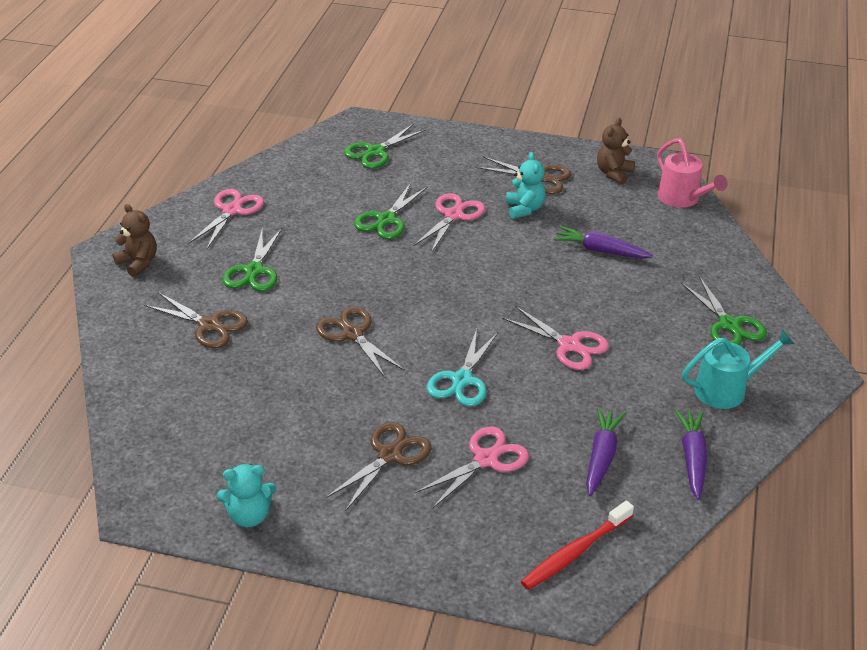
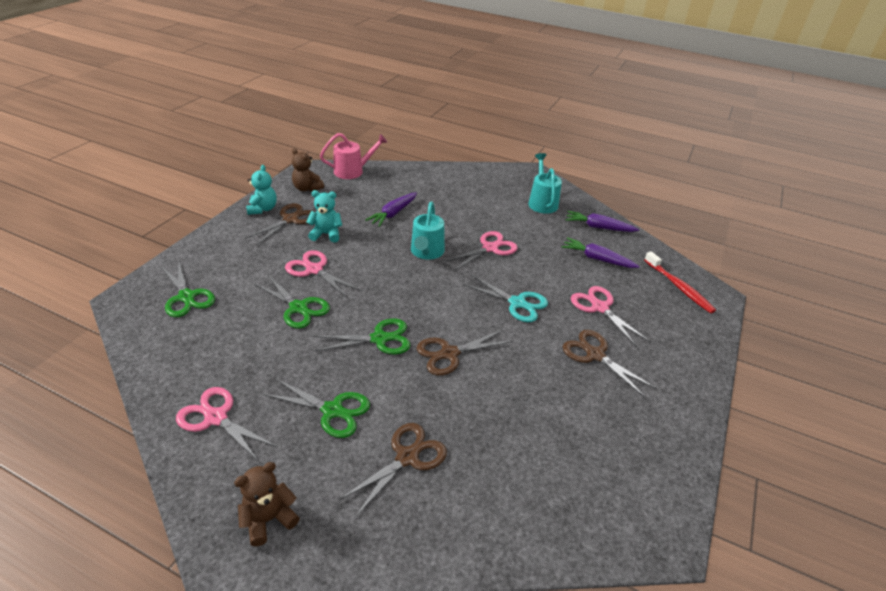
camera: 80 degrees left, 0 degrees up
(249, 516) = (665, 451): turquoise teddy bear -> turquoise teddy bear (263, 209)
(530, 291) = (426, 252): none -> turquoise watering can
(729, 324) = (485, 187): green scissors -> green scissors (380, 339)

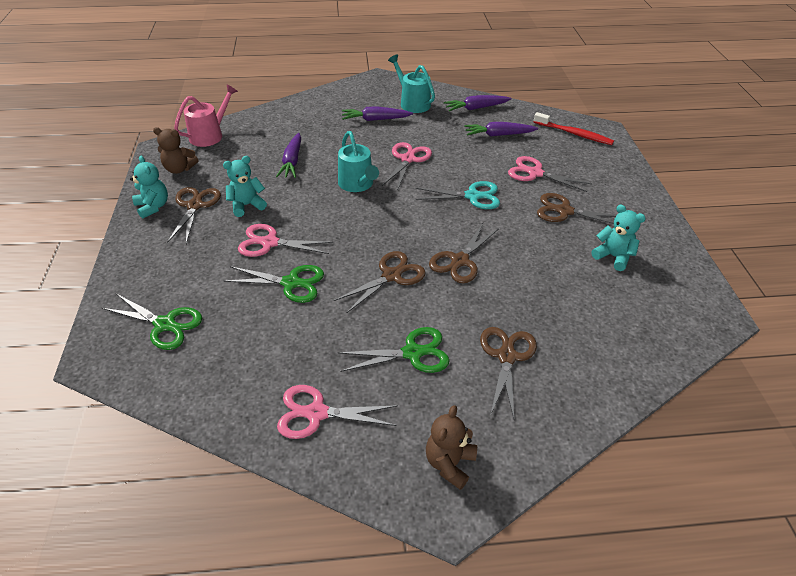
camera: 30 degrees left, 5 degrees up
(380, 339) = (391, 275): green scissors -> brown scissors
(495, 205) = (375, 119): none -> purple carrot
(604, 420) = (613, 257): none -> turquoise teddy bear

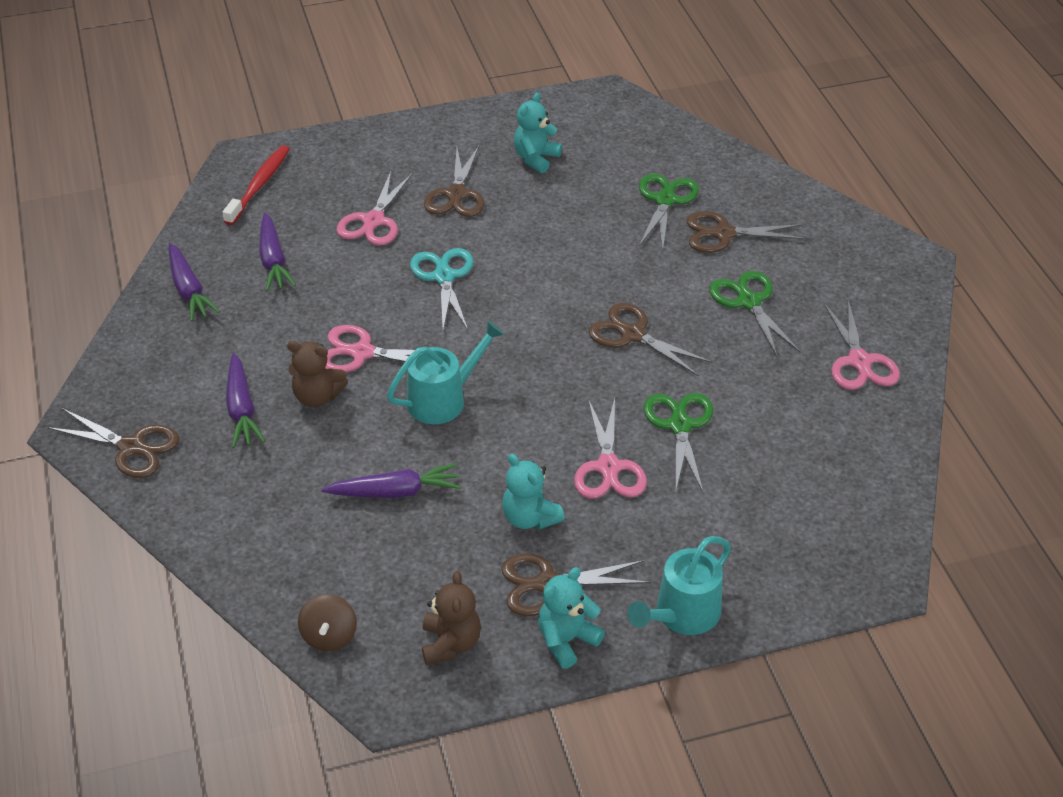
camera: 100 degrees left, 0 degrees up
(165, 324) = (799, 530): green scissors -> green scissors (665, 200)
(209, 135) = (329, 636): pink watering can -> brown spinning top
(412, 103) = (176, 369): turquoise watering can -> turquoise watering can (682, 614)
(449, 463) = (868, 263): brown teddy bear -> brown teddy bear (317, 396)
(460, 261) = (584, 278): brown scissors -> brown scissors (132, 447)

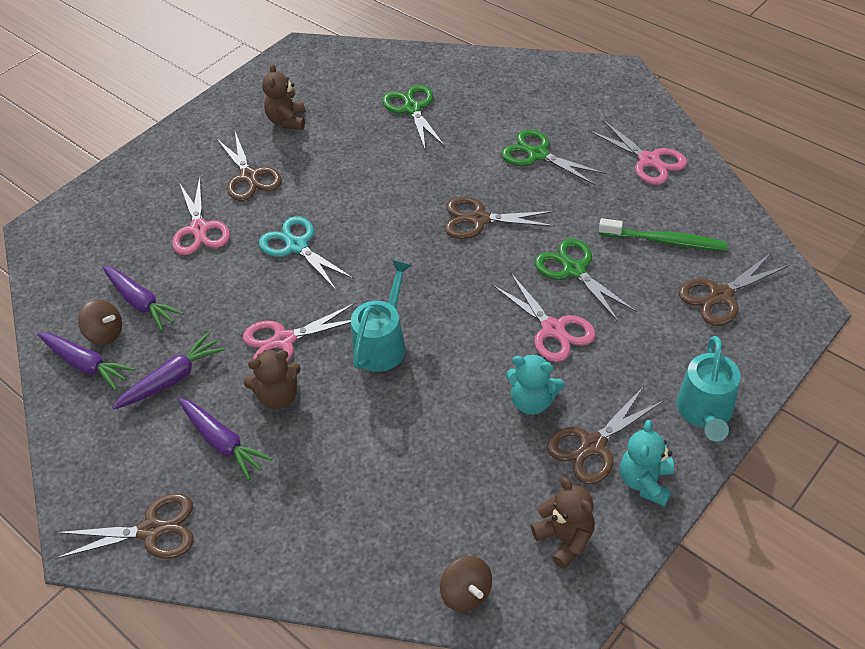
camera: 30 degrees left, 5 degrees up
(224, 272) = (105, 333): none -> brown spinning top
(259, 185) = (73, 245): red toothbrush -> none
(395, 492) = (411, 440): purple carrot -> purple carrot (172, 379)
(536, 158) = (287, 121): turquoise teddy bear -> brown teddy bear
(723, 234) = (475, 114): brown scissors -> brown scissors (720, 296)
(798, 445) = (665, 241): none -> green toothbrush

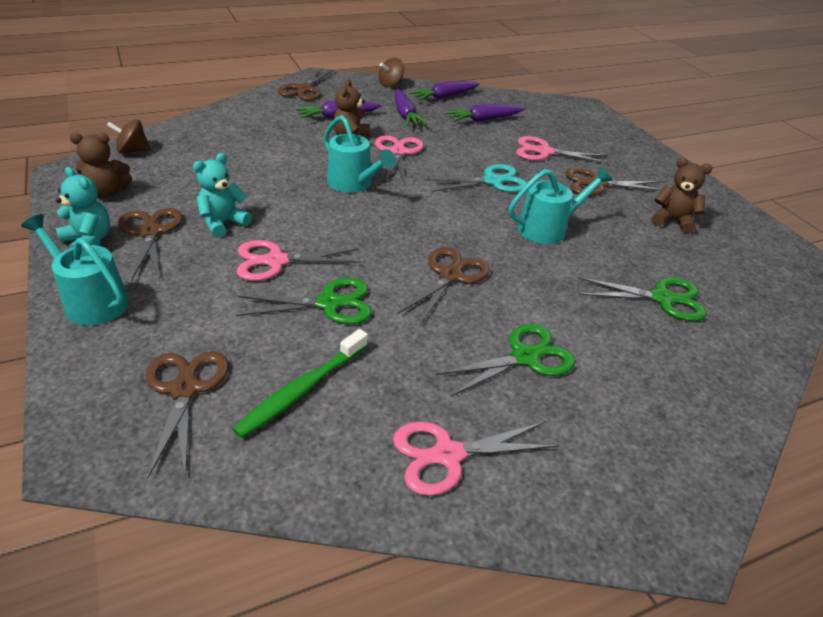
camera: 110 degrees right, 10 degrees down
(105, 333) = (465, 106): brown spinning top -> brown spinning top (390, 84)
(360, 186) = (547, 229): none -> turquoise watering can

